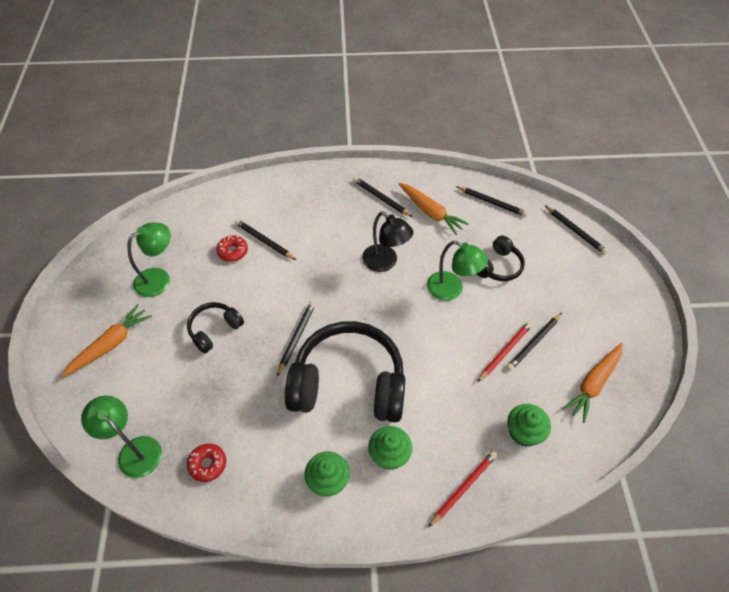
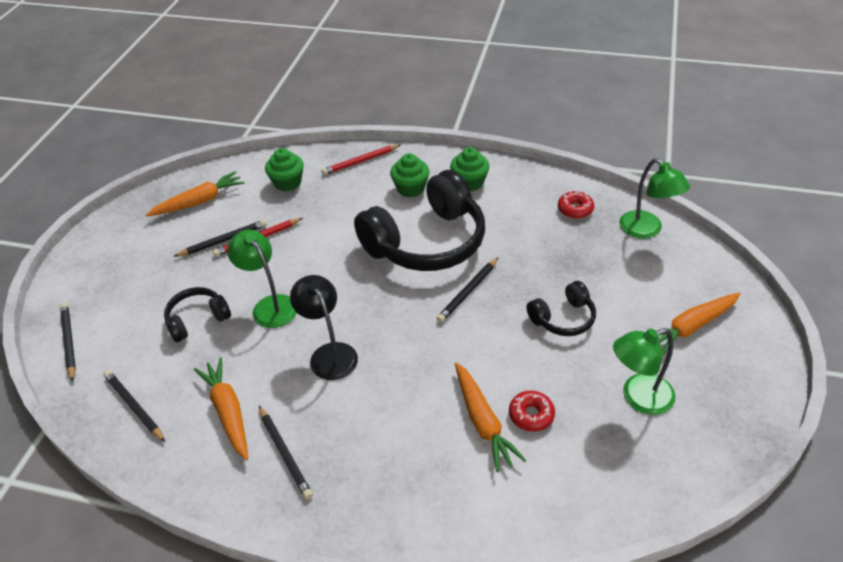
camera: 160 degrees left, 10 degrees down
(264, 241) = (483, 421): black pencil -> orange carrot
(348, 384) = (426, 242): black headphones -> black headphones turned 60 degrees counterclockwise

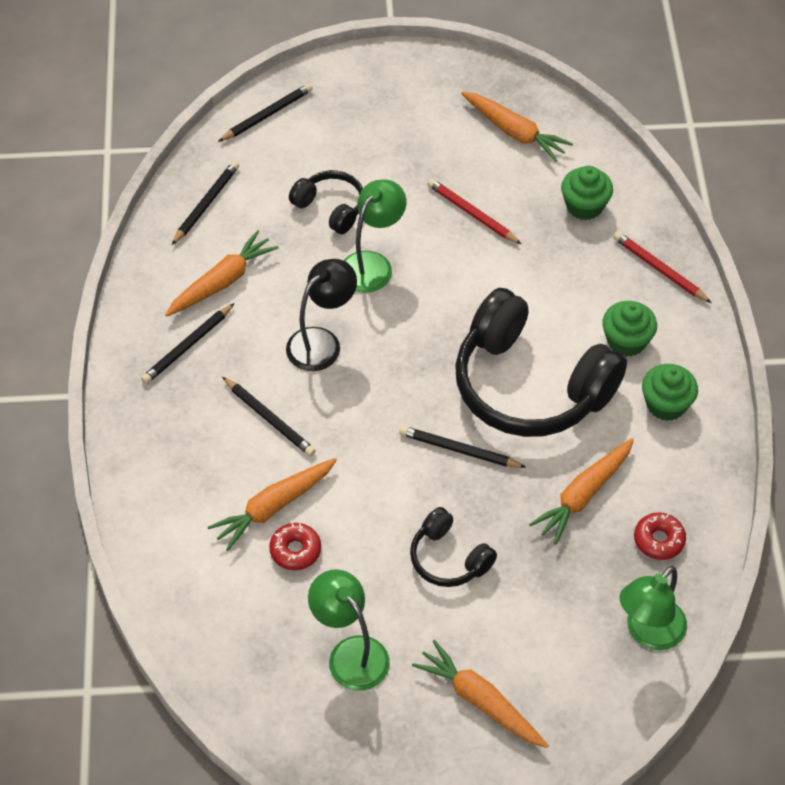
camera: 70 degrees right, 10 degrees up
(223, 240) = (457, 182): black pencil -> black pencil (269, 419)
(529, 236) = (583, 495): none -> orange carrot

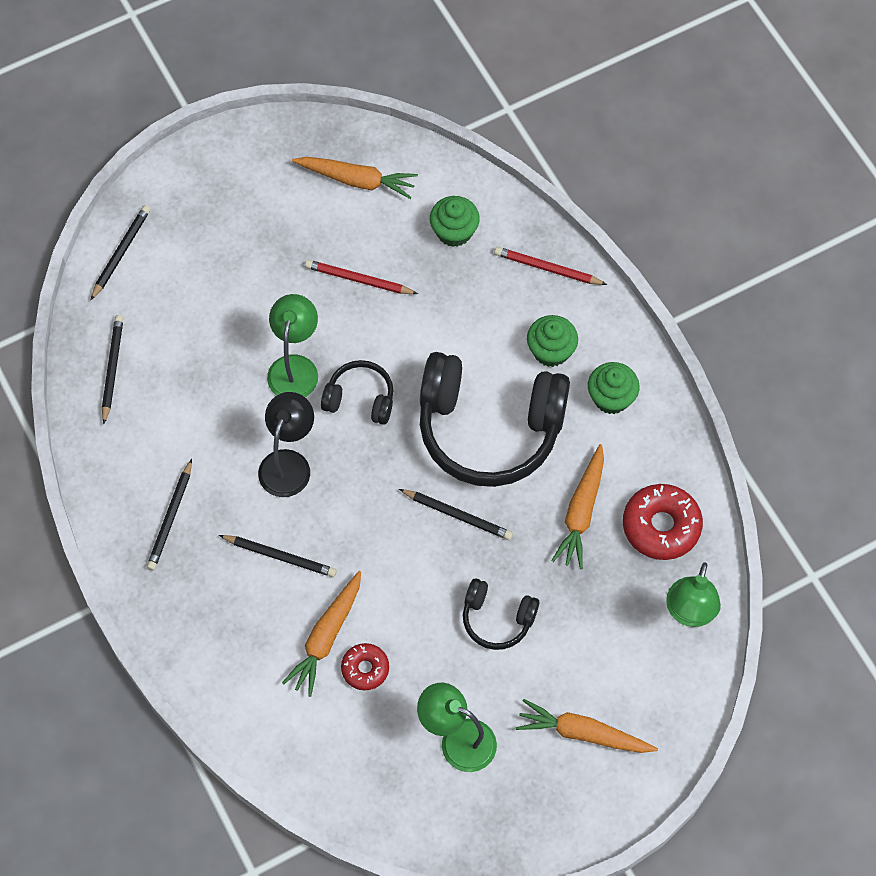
camera: 25 degrees left, 10 degrees up
(222, 282) = (168, 441): orange carrot -> none
(330, 208) = (228, 326): black headphones -> black headphones (360, 399)
(459, 450) = (458, 515): black pencil -> black pencil turned 150 degrees counterclockwise
(659, 540) = (661, 526): red donut -> red donut, size x1.70

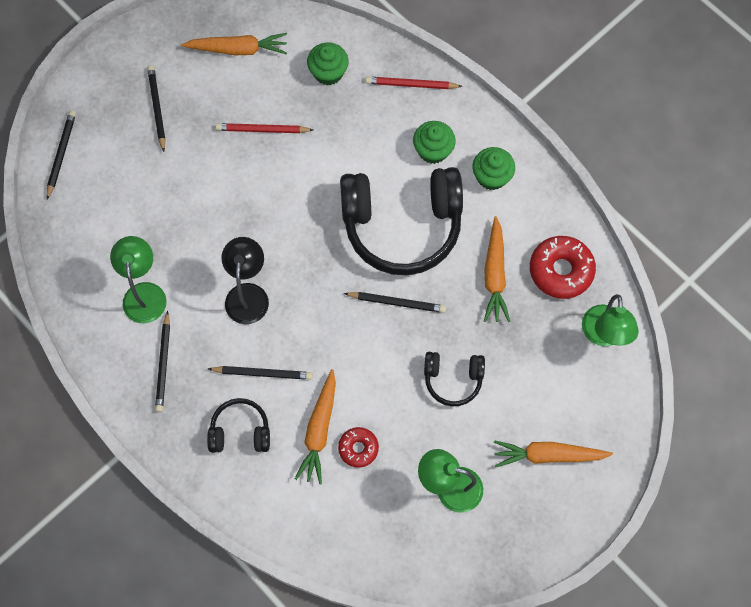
camera: 15 degrees left, 5 degrees up
(112, 368) = (80, 252): black pencil -> black pencil (157, 108)
(295, 367) = (231, 214): green lamp -> green lamp (144, 293)
(360, 399) = (291, 227): black headphones -> black headphones (240, 431)

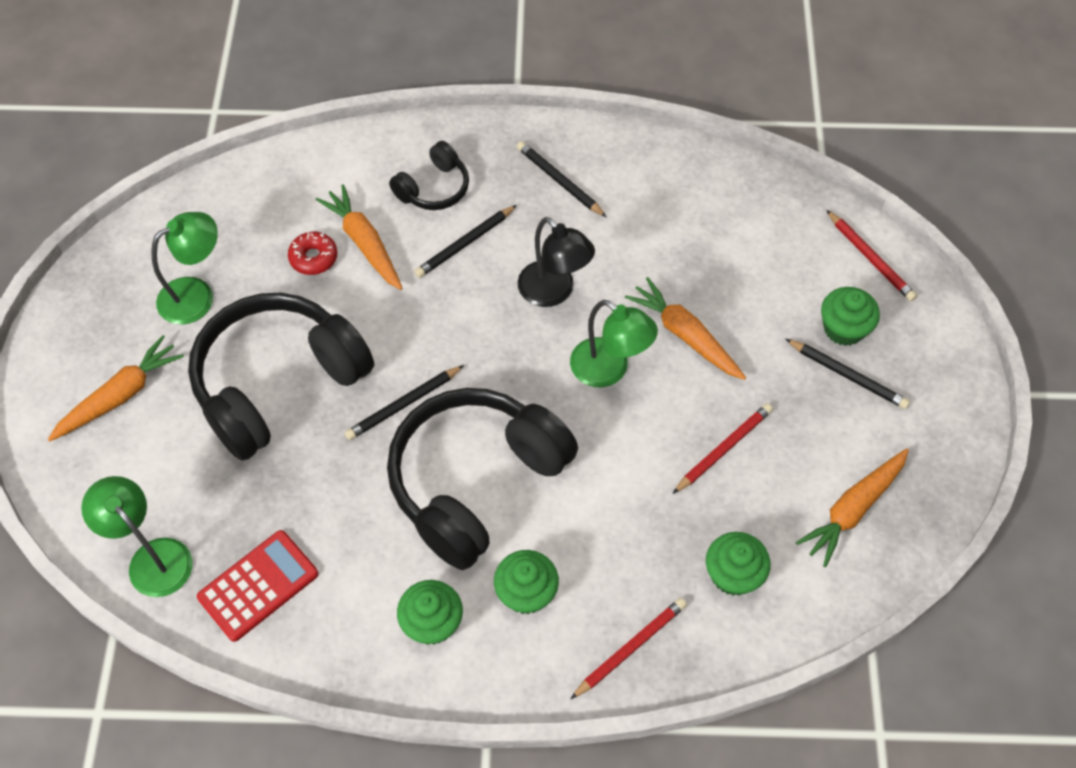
camera: 135 degrees right, 10 degrees down
(61, 154) = (870, 258): black pencil -> red pencil
(126, 132) = (843, 328): none -> green cupcake
(144, 293) = (645, 216): green lamp -> green lamp (609, 370)
(453, 379) = (278, 384): black headphones -> black headphones, size x2.09
(494, 275) = (328, 518): orange carrot -> orange carrot (685, 335)
(561, 270) = (258, 586): red donut -> red calculator

